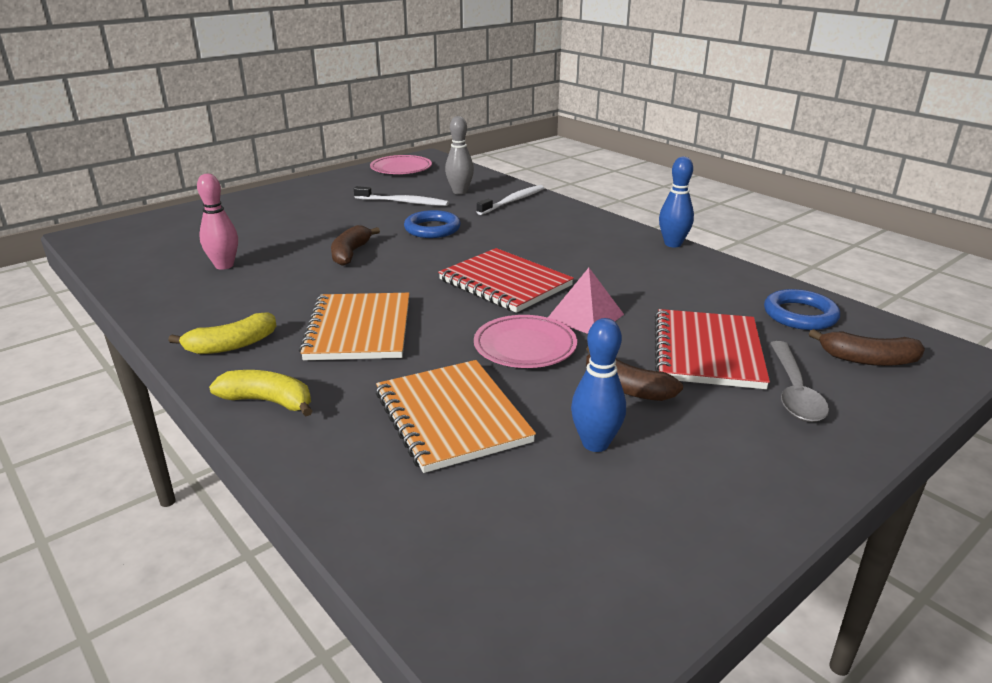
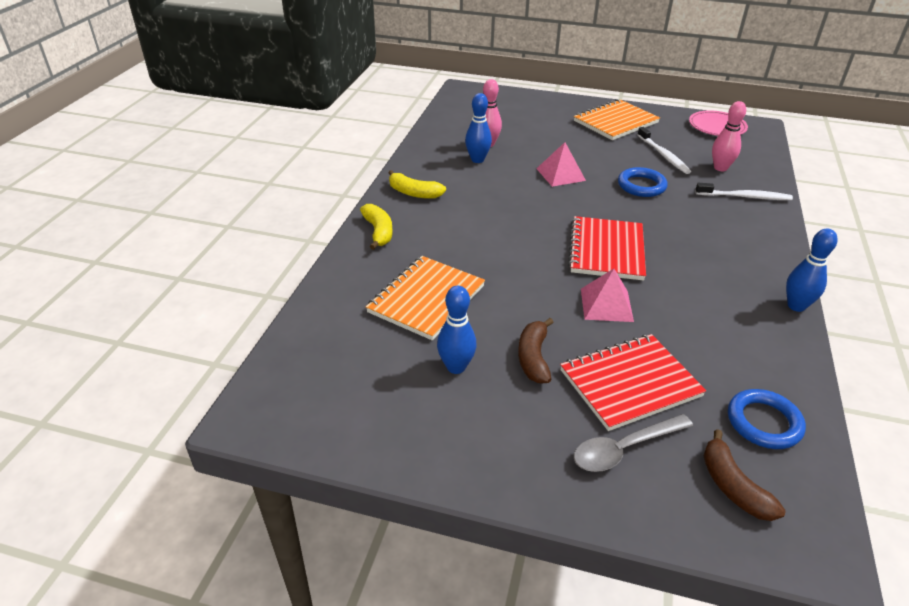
camera: 55 degrees right, 10 degrees up
(241, 282) = (477, 160): none -> blue bowling pin
(350, 253) = (560, 174): brown banana -> pink pyramid
(359, 329) = (477, 223): orange notebook -> orange notebook (615, 122)
(460, 192) = (720, 168): grey bowling pin -> pink bowling pin
(525, 347) = (533, 294): pink plate -> none

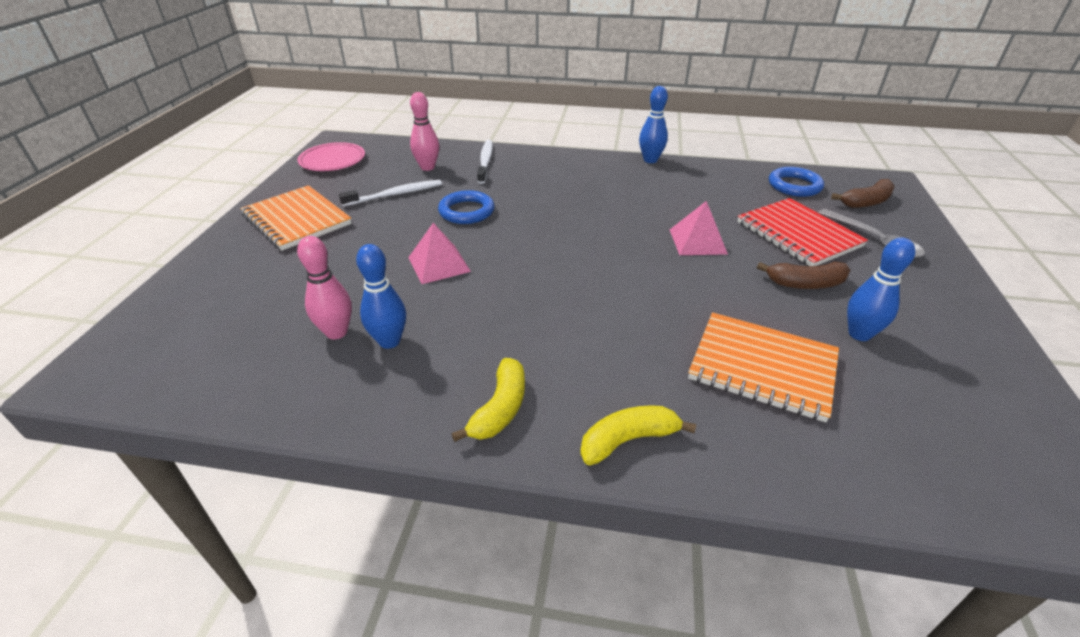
camera: 95 degrees left, 0 degrees up
(606, 250) = (604, 238): red notebook -> none

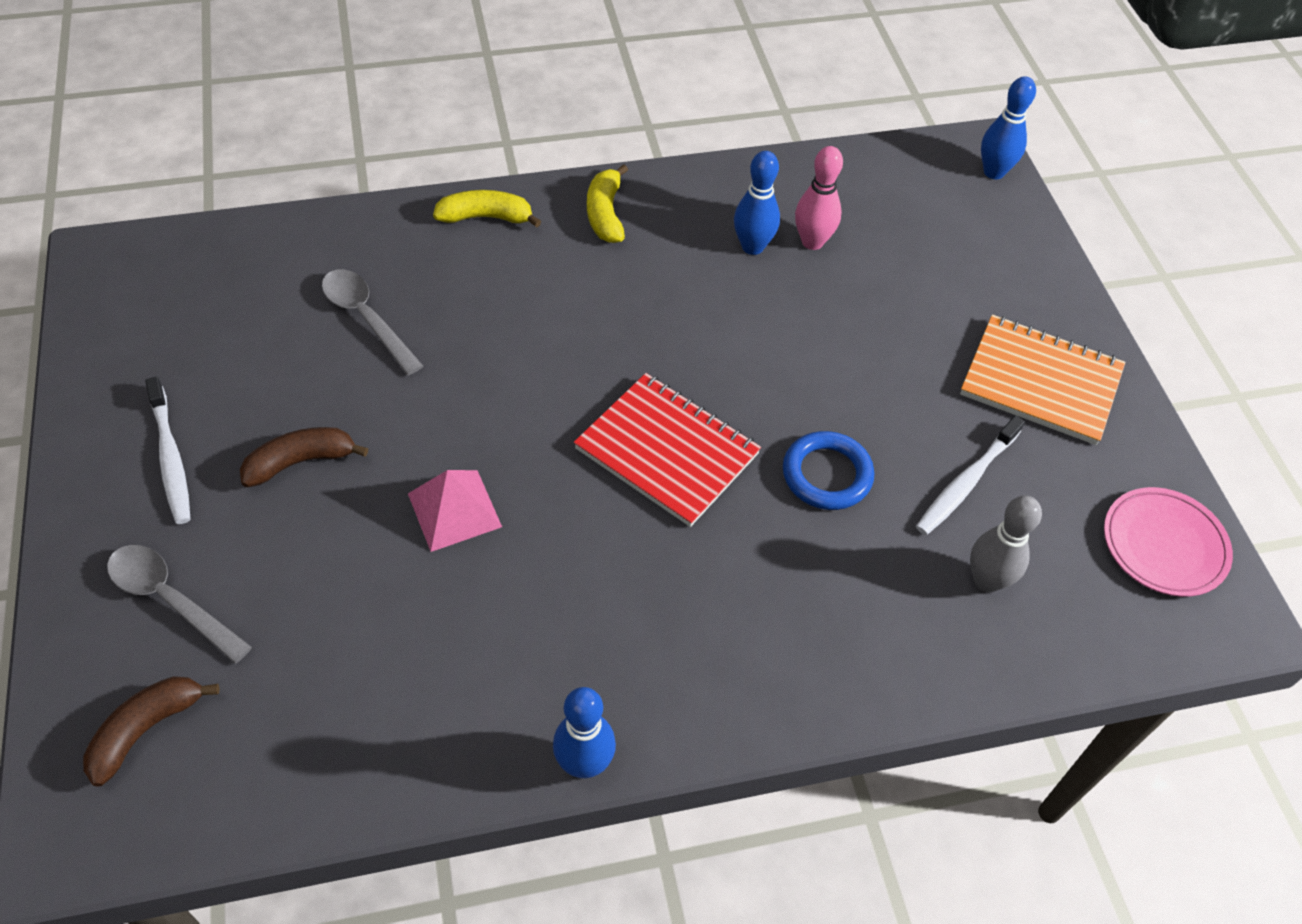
camera: 155 degrees right, 15 degrees up
(427, 167) = (987, 580): pink bowling pin -> grey bowling pin
(439, 264) = (784, 359): pink pyramid -> none
(485, 162) = (901, 637): white toothbrush -> white toothbrush (170, 457)
(628, 440) = (486, 217): yellow banana -> yellow banana turned 135 degrees counterclockwise
(762, 367) = (366, 318): orange notebook -> grey spoon
(794, 186) = (279, 750): blue ring -> none
(798, 234) = (295, 577): red notebook -> red notebook (667, 451)
(859, 334) = (249, 392): blue bowling pin -> blue bowling pin (993, 172)

